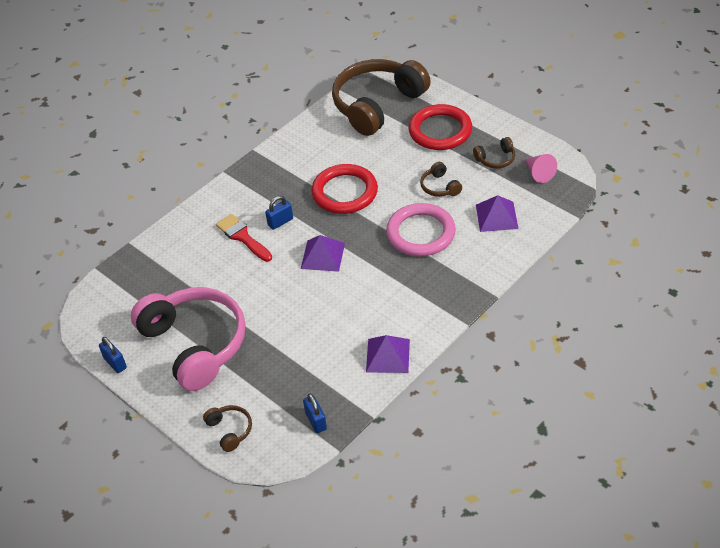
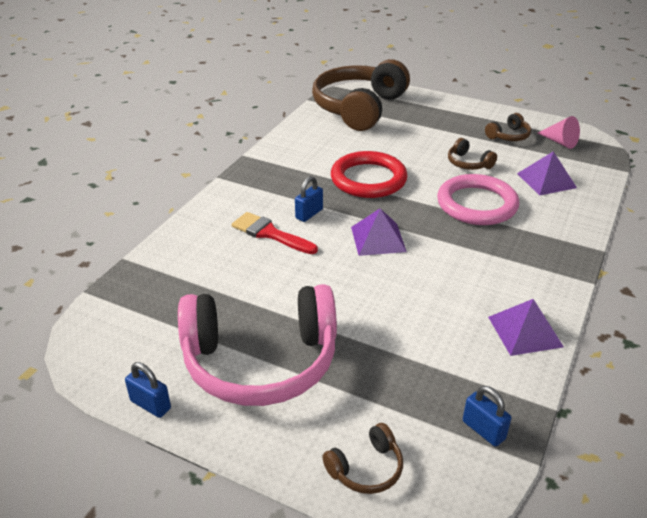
camera: 20 degrees left, 10 degrees down
(195, 344) = (261, 361): pink headphones -> pink headphones turned 135 degrees clockwise
(230, 430) = (366, 468): brown headphones -> brown headphones turned 105 degrees clockwise
(440, 131) = (436, 121): red ring -> none

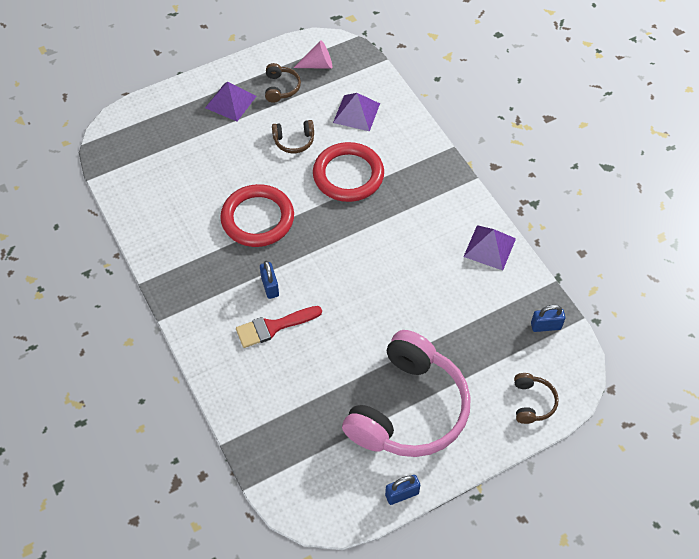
camera: 55 degrees left, 20 degrees up
(359, 108) = (142, 152): brown headphones -> none
(378, 239) = (337, 262): purple pyramid -> purple pyramid (230, 102)
(477, 204) = (348, 175): pink ring -> red ring

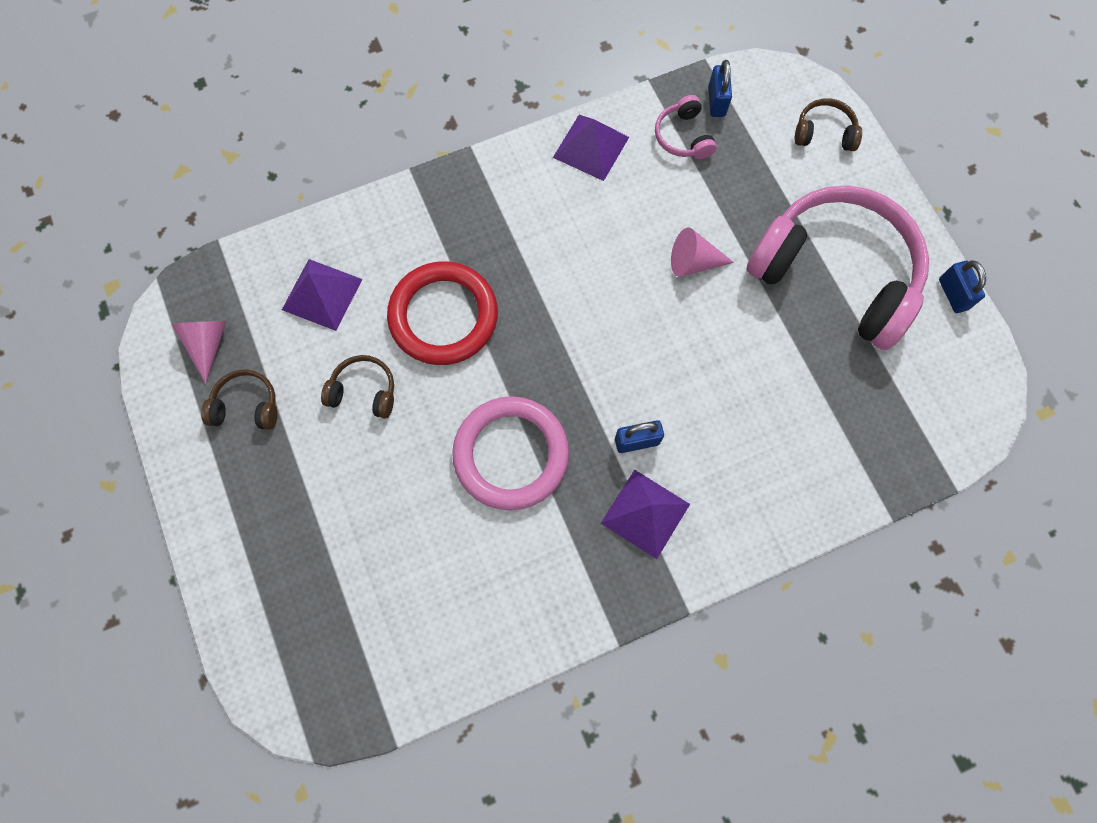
camera: 85 degrees left, 15 degrees up
(230, 102) = (261, 490): purple pyramid -> purple pyramid (645, 513)
(257, 218) = (511, 454): red ring -> pink ring
(273, 327) = (706, 439): red brush -> none
(294, 141) = (364, 391): brown headphones -> brown headphones turned 75 degrees counterclockwise
(406, 315) = (693, 262): none -> pink cone
(509, 305) = (683, 137): none -> pink headphones

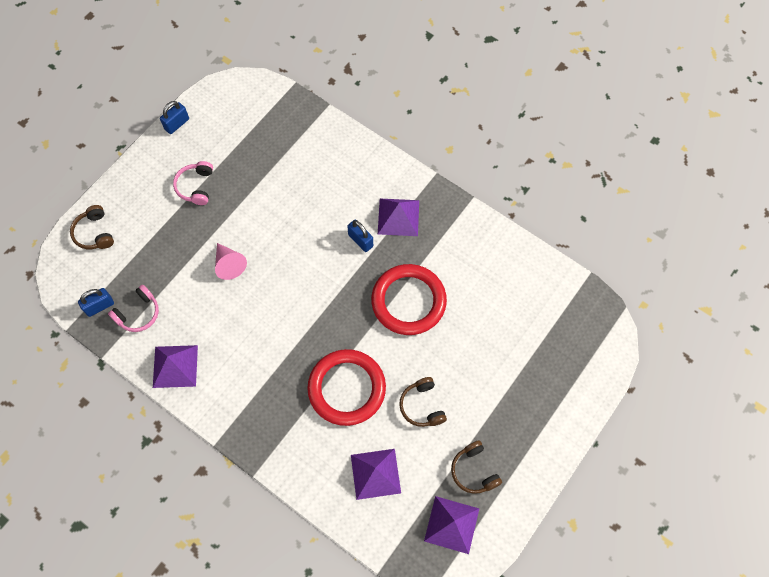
camera: 120 degrees left, 5 degrees down
(208, 344) = (451, 524): pink cone -> purple pyramid
(511, 454) = (408, 301): pink ring -> red ring
(835, 274) = (196, 186): pink headphones -> pink headphones, size x0.41

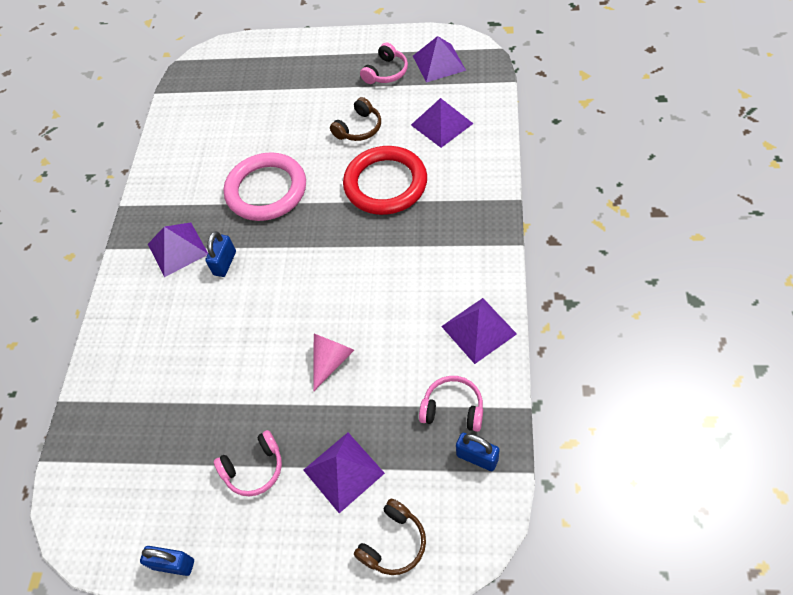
camera: 115 degrees left, 10 degrees down
(154, 231) = (343, 471): none -> purple pyramid
(408, 301) = (266, 190): red ring -> pink ring
(474, 471) = (386, 72): brown headphones -> pink headphones

